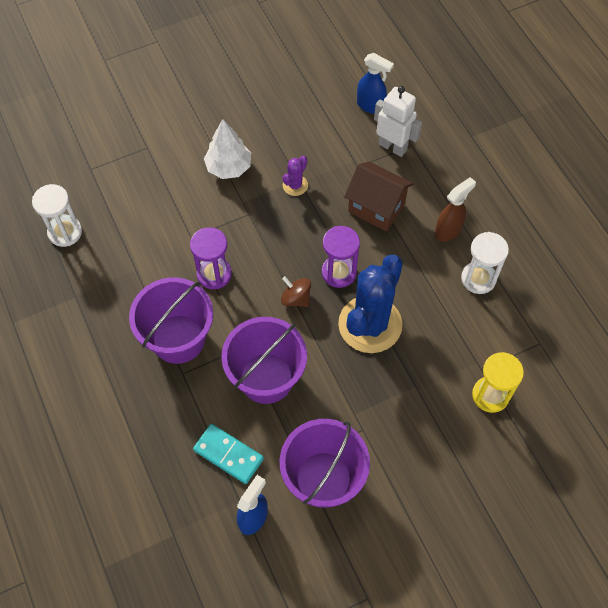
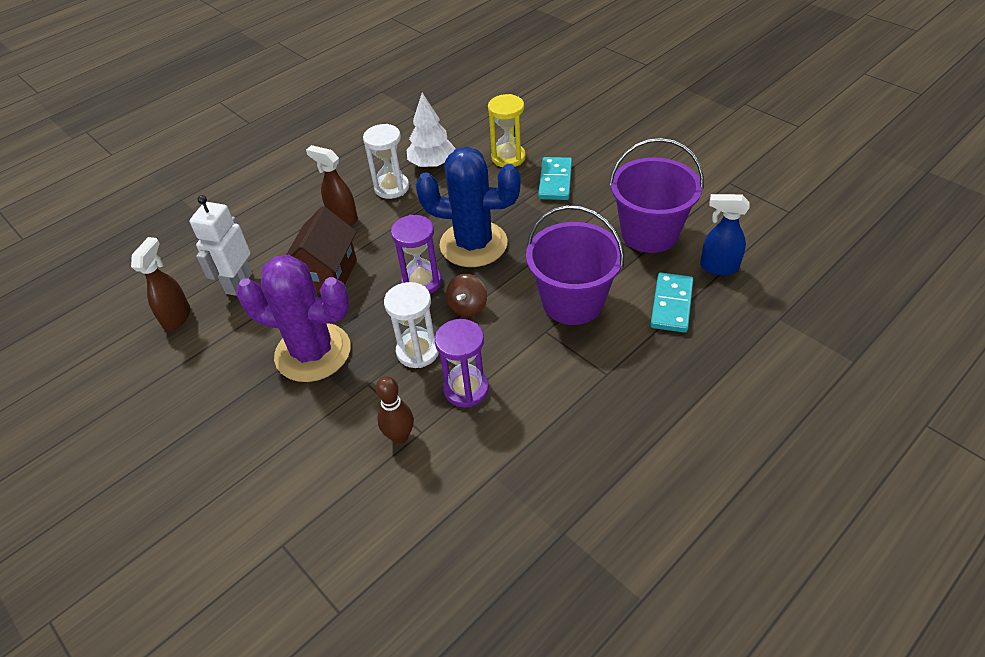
camera: 105 degrees left, 15 degrees down
(65, 232) = (466, 597): white hourglass -> white hourglass (418, 351)
(178, 339) = (567, 393): purple bucket -> none
(194, 224) = (400, 436): none -> brown bowling pin
(229, 167) = (298, 429): white tree -> white tree (432, 164)
(295, 185) = (313, 352): purple cactus -> purple cactus, size x2.31
(371, 106) = (177, 317): blue spray bottle -> brown spray bottle
(435, 425) = (555, 181): none -> turquoise domino

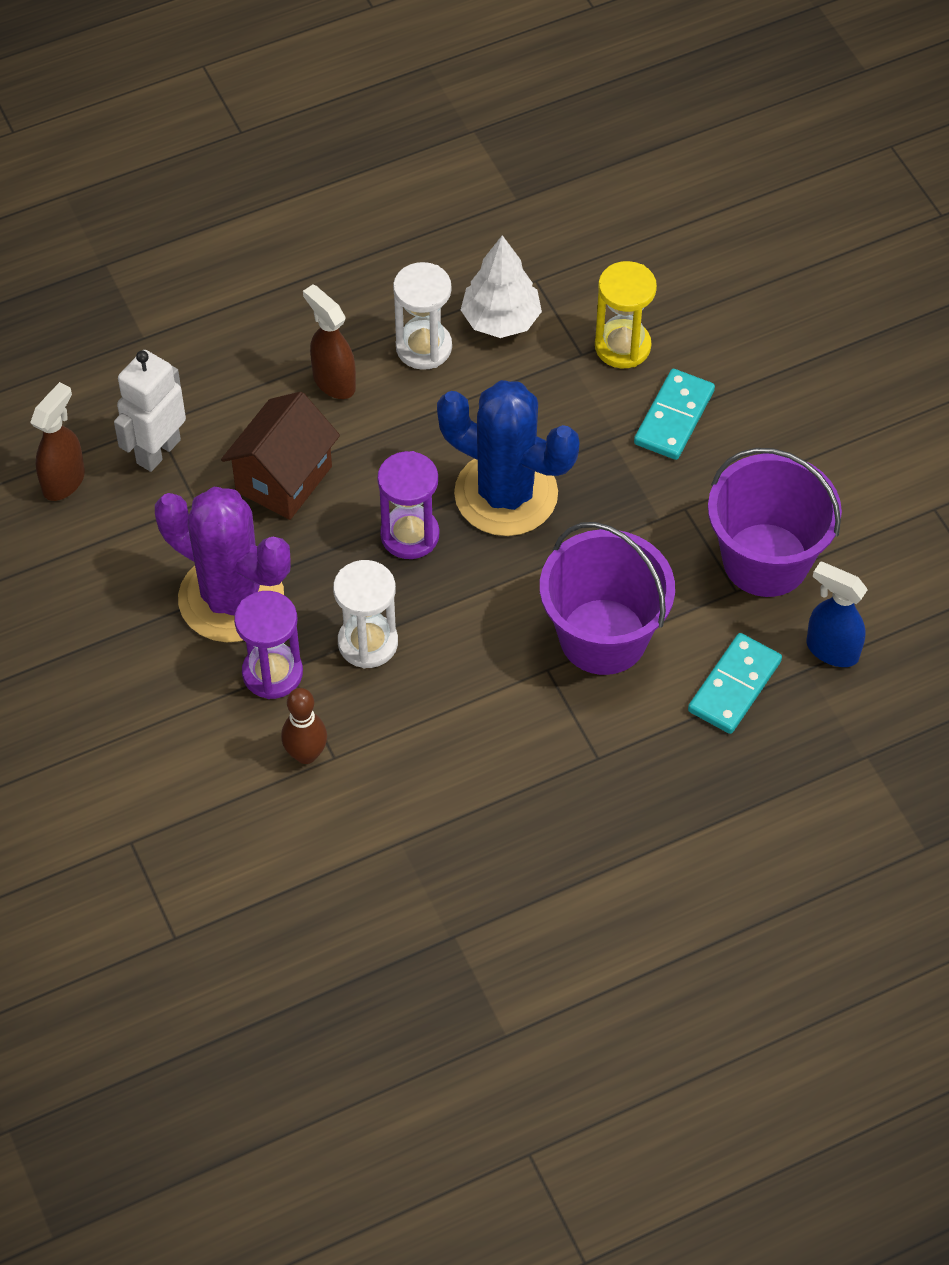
camera: 15 degrees right, 10 degrees up
(466, 389) = (410, 718): purple hourglass -> purple hourglass (272, 673)
(468, 307) = (458, 596): brown spinning top -> none

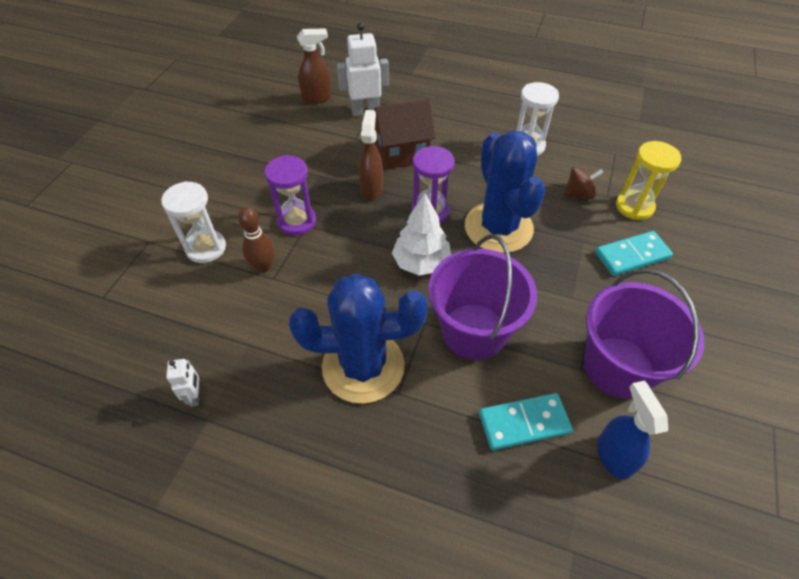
camera: 45 degrees right, 5 degrees down
(231, 598) = (321, 180): purple cactus -> none
(333, 381) = (470, 133): brown spray bottle -> brown spray bottle (371, 189)
(368, 643) = (353, 241): white hourglass -> white hourglass (206, 248)
(415, 928) = (195, 396): none -> white robot
(500, 320) = (579, 158): white tree -> white tree (421, 262)
(538, 762) = (363, 366): none -> blue cactus
(548, 375) = (579, 194): none -> brown spinning top

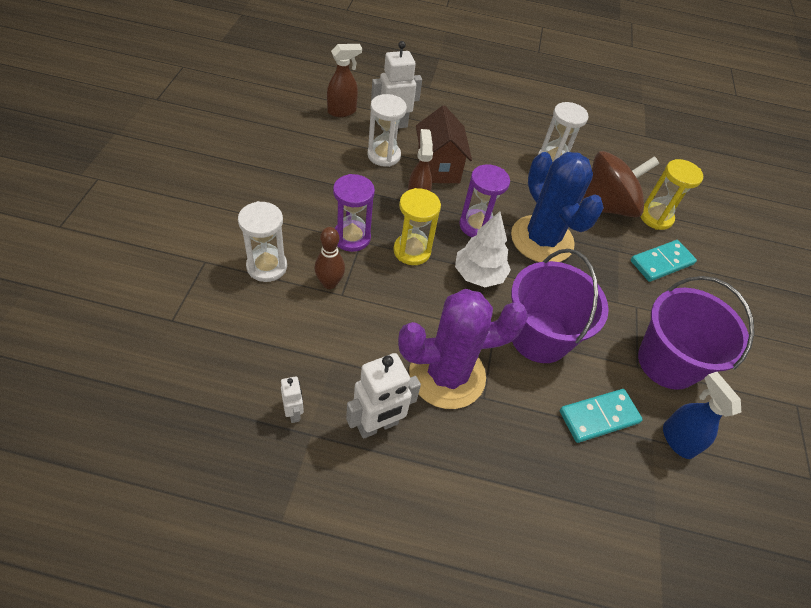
camera: 15 degrees left, 0 degrees up
(277, 415) = (378, 425): none -> white robot
(349, 141) = (384, 155): none -> white hourglass
(355, 236) = (412, 251): none -> yellow hourglass
(363, 366) = (447, 375): blue cactus -> purple cactus
(402, 153) = (438, 168): brown house -> brown house turned 75 degrees counterclockwise
(579, 194) = (606, 206): brown spinning top -> brown spinning top, size x2.11

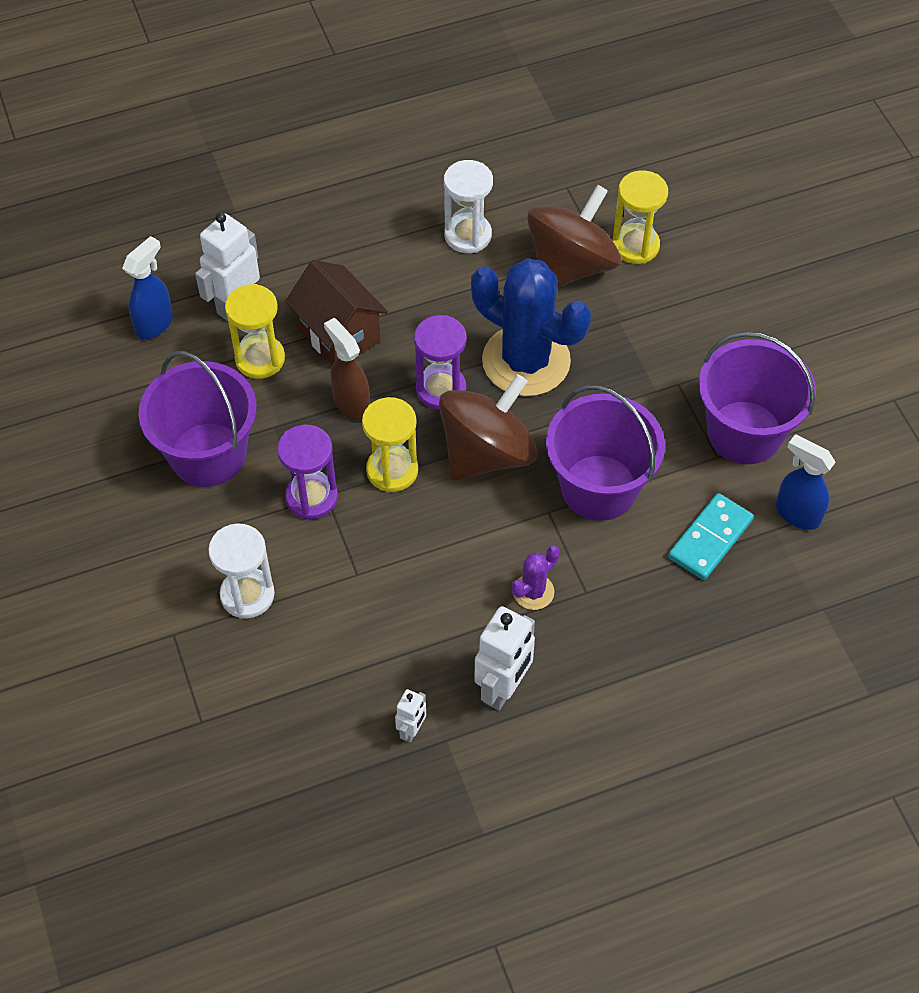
camera: 25 degrees left, 5 degrees up
(294, 413) = (412, 730): white robot -> white robot turned 75 degrees clockwise
(313, 184) = (208, 455): none -> purple bucket
(329, 283) = (333, 569): brown bowling pin -> none
(342, 111) = (155, 324): brown spray bottle -> blue spray bottle
(384, 155) = (260, 359): white hourglass -> yellow hourglass
(447, 375) = (533, 592): purple cactus -> purple cactus, size x0.43
(479, 275) = (486, 453): white tree -> brown spinning top
(661, 262) = (674, 307): turquoise domino -> none

